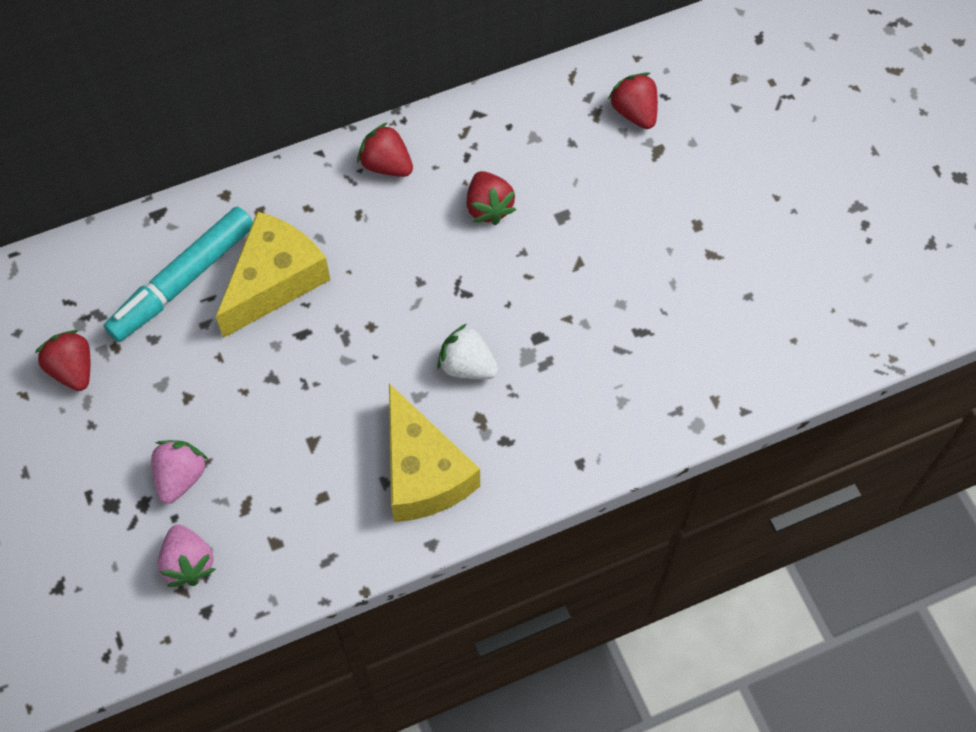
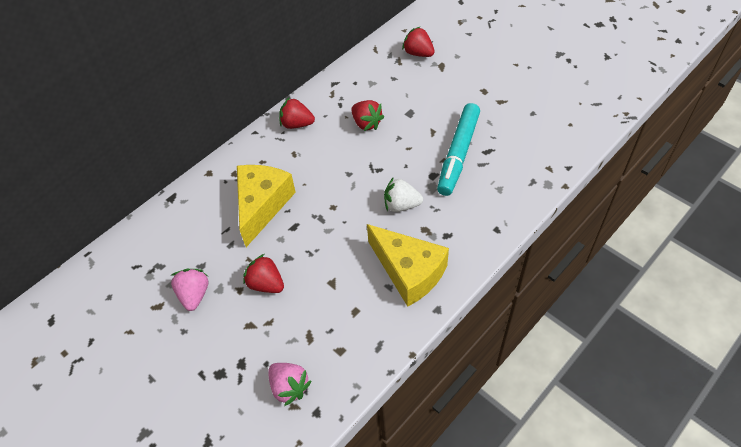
camera: 20 degrees left, 10 degrees down
(73, 369) = (156, 303): red strawberry -> red strawberry (266, 284)
(180, 477) = (258, 337): pink strawberry -> pink strawberry (194, 295)
(183, 281) = (205, 227): turquoise marker -> turquoise marker (458, 154)

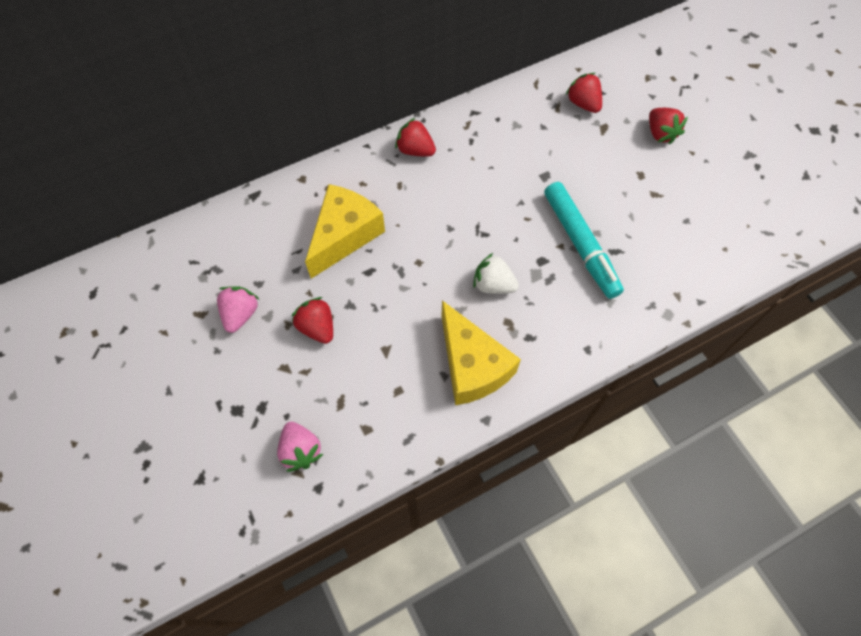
camera: 15 degrees right, 10 degrees up
(366, 123) = (492, 173): red strawberry -> red strawberry (660, 134)
(458, 154) = (580, 244): turquoise marker -> turquoise marker turned 60 degrees counterclockwise

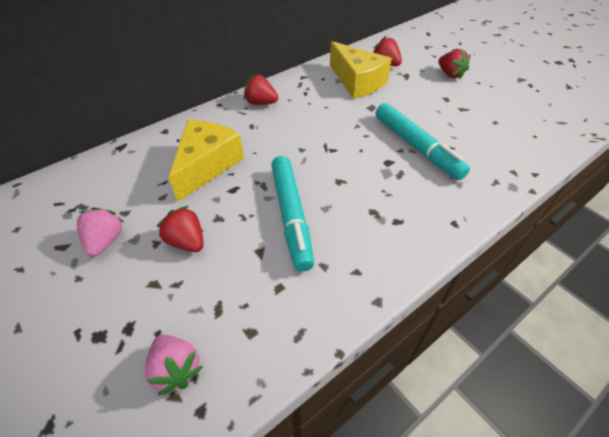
camera: 10 degrees left, 15 degrees down
(423, 314) = (291, 216): none -> turquoise marker
(472, 366) = (349, 253): yellow cheese -> yellow cheese (357, 82)
(493, 285) = (351, 185): white strawberry -> none

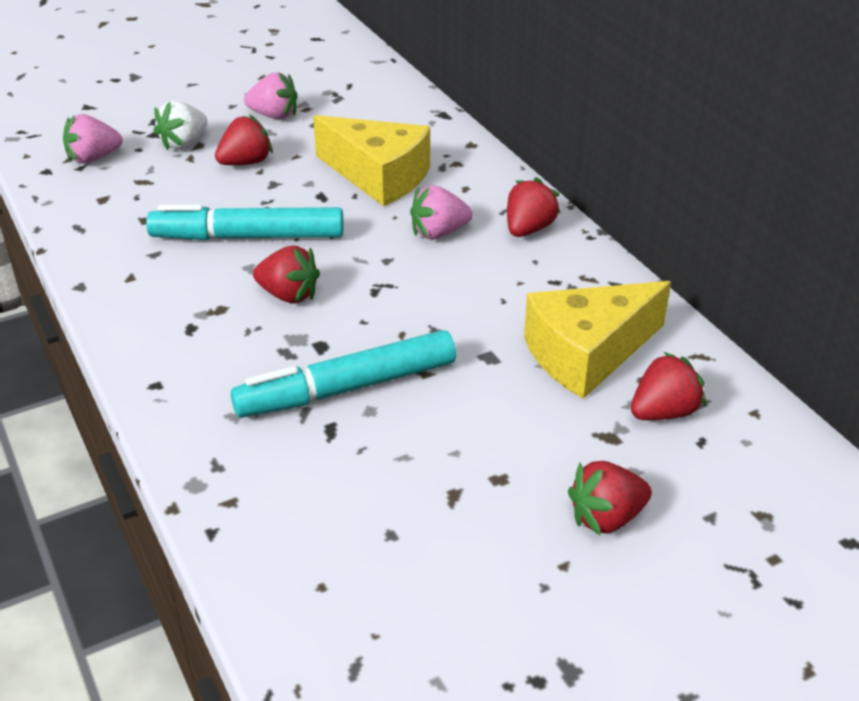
camera: 100 degrees right, 10 degrees down
(150, 296) = (184, 143): none -> white strawberry
(270, 133) = (438, 233): none -> pink strawberry
(349, 183) = (289, 295): none -> red strawberry

